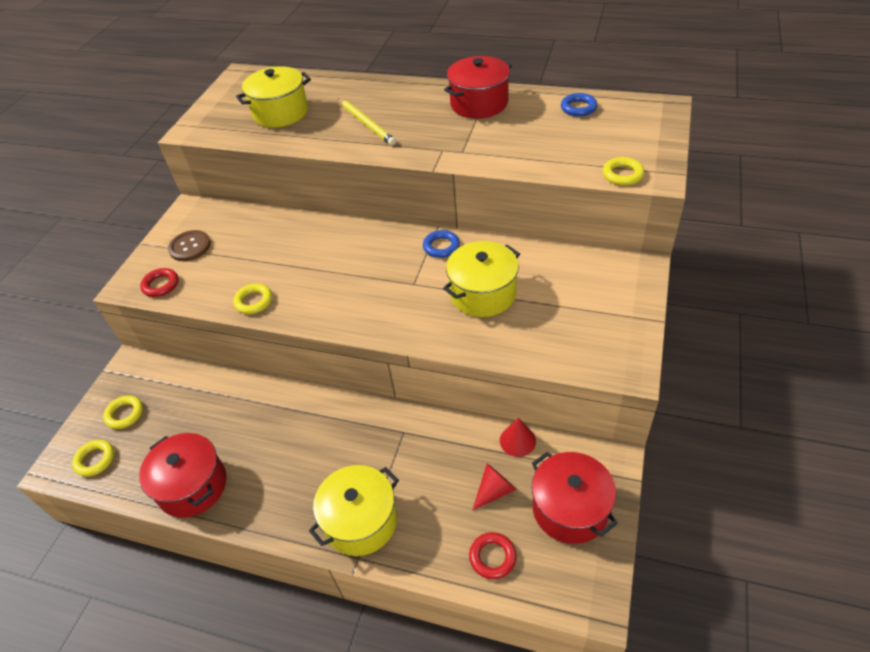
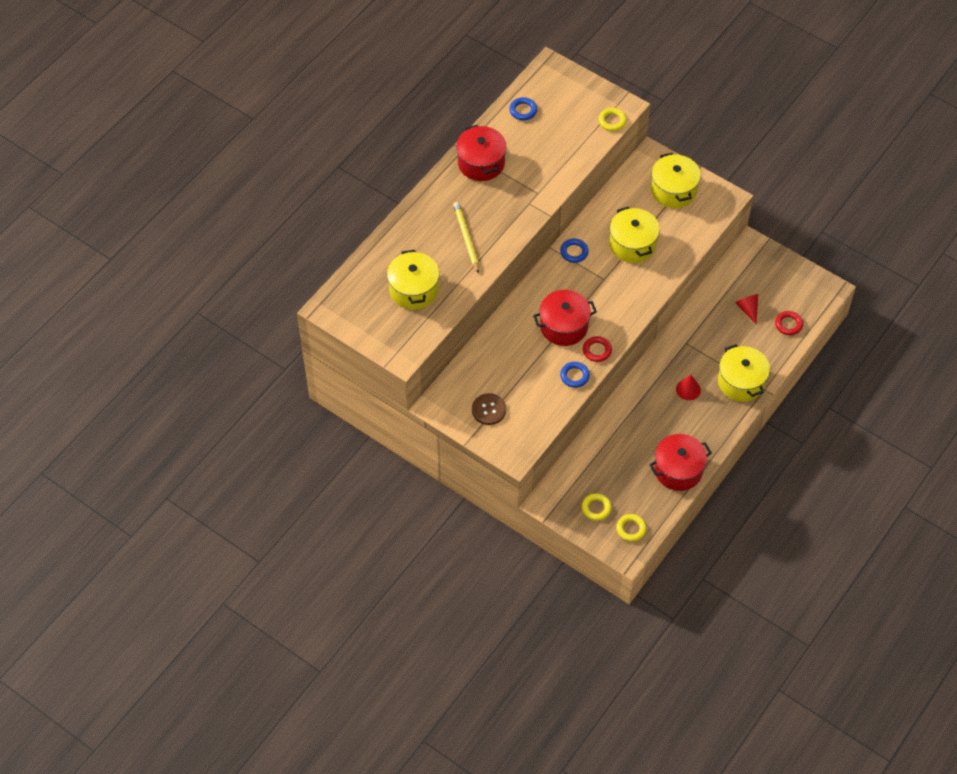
camera: 75 degrees left, 10 degrees up
(161, 285) = (526, 433): red ring -> red ring (597, 350)
(254, 301) = (574, 376): yellow ring -> blue ring
(366, 123) = (466, 238): yellow pencil -> yellow pencil turned 90 degrees counterclockwise
(517, 440) = (718, 285): red cone -> red cone (688, 389)
(570, 509) = (774, 278): red pot -> red pot (564, 326)
(599, 307) = (673, 190): none -> yellow pot

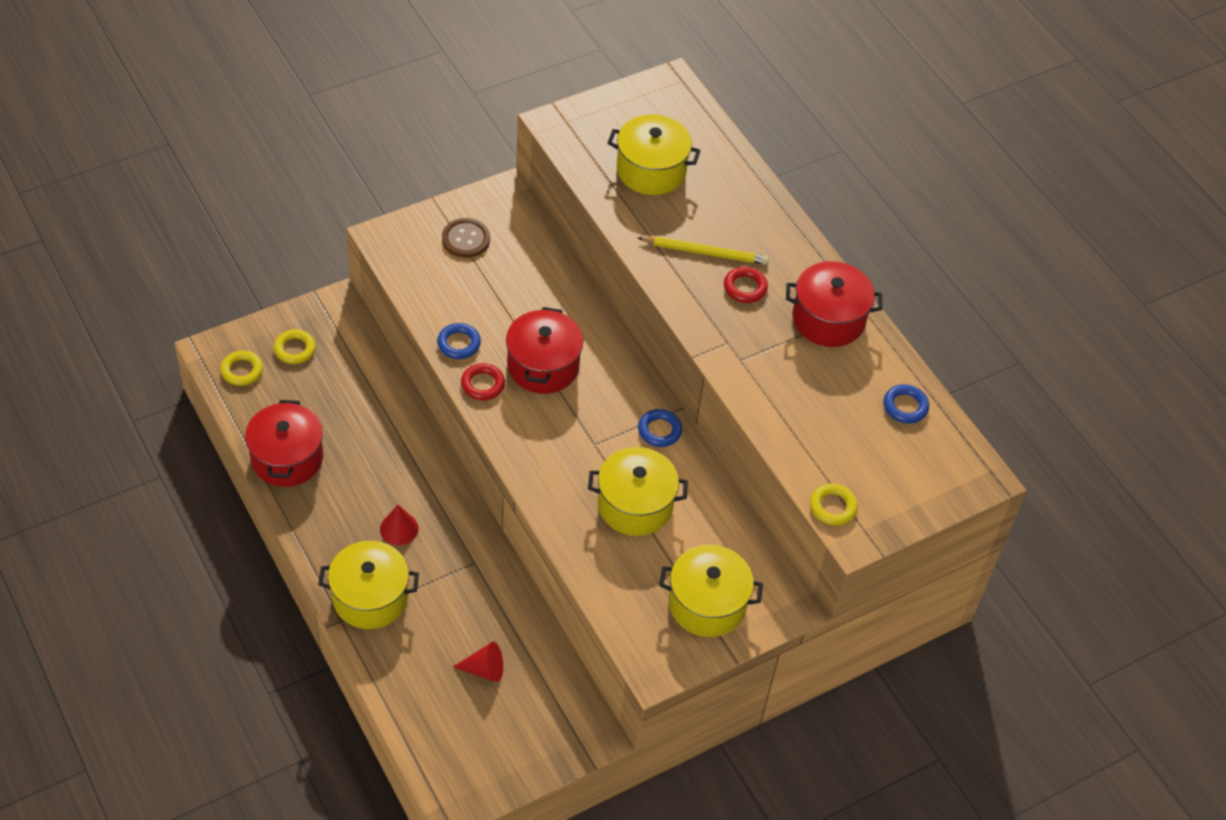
camera: 110 degrees right, 5 degrees down
(788, 324) = (427, 709): red ring -> red ring (745, 287)

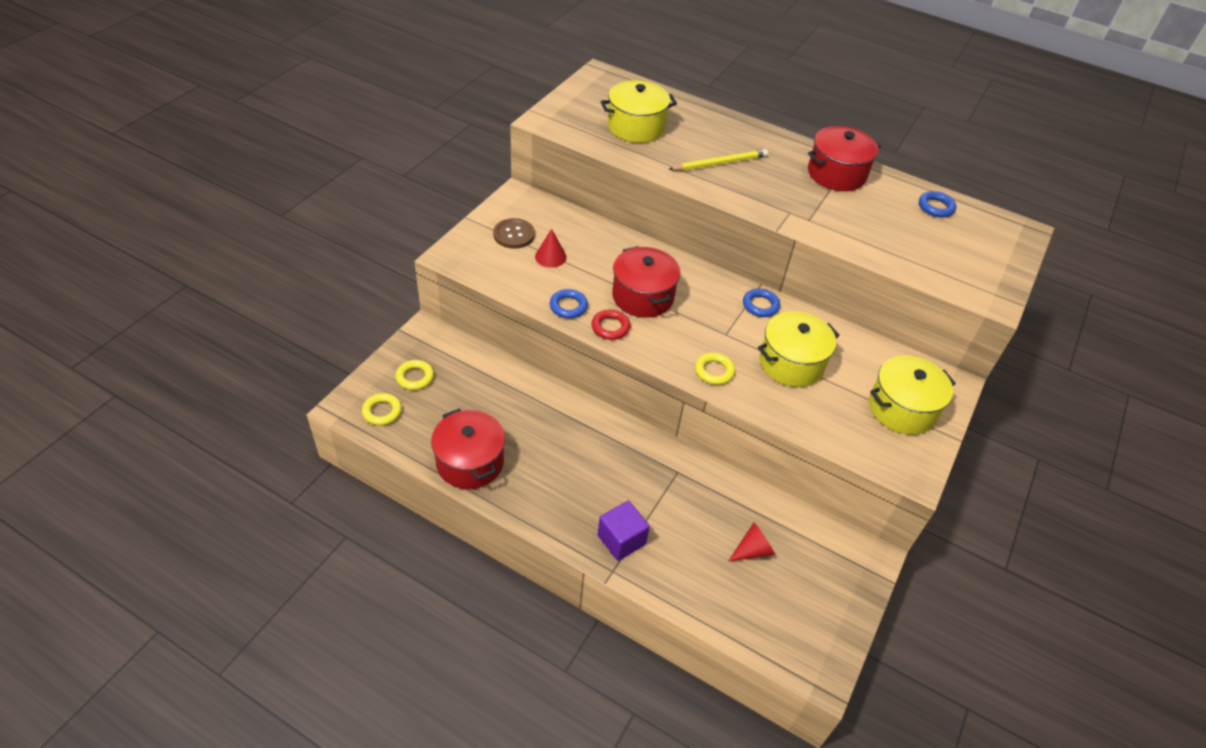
camera: 30 degrees left, 5 degrees down
(370, 597) = (621, 540): yellow pot -> purple cube
(399, 528) = (601, 474): red cone -> red cone (550, 257)
(745, 287) = (766, 175): red ring -> none
(832, 507) = (962, 288): yellow ring -> yellow ring (714, 371)

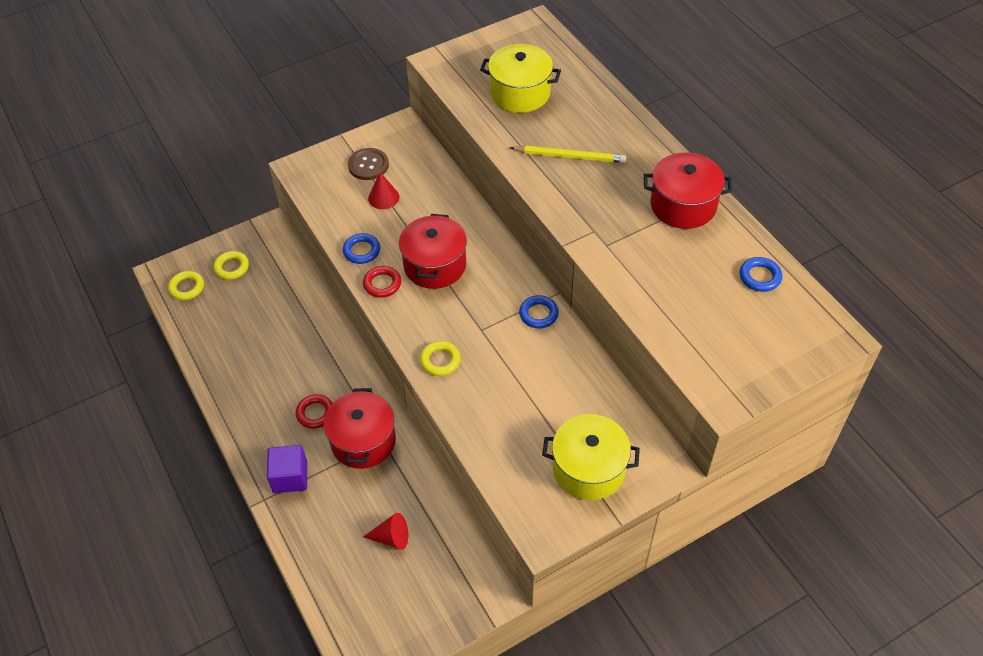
camera: 35 degrees right, 5 degrees up
(470, 462) = (222, 359): red pot -> red pot (363, 441)
(599, 474) = (315, 413): none -> red ring
(791, 363) = (519, 381): yellow pot -> none

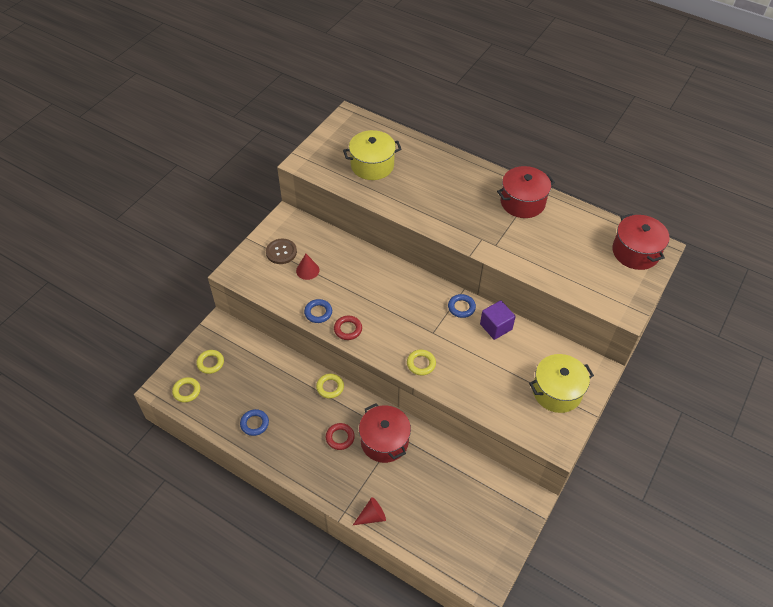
camera: 30 degrees left, 0 degrees up
(290, 477) = (352, 488): purple cube -> purple cube (496, 327)
(343, 351) = (330, 387): none -> yellow ring
(391, 538) = (445, 495): red cone -> red cone (372, 516)
(435, 265) = (374, 302): red pot -> red pot (635, 252)
(570, 156) = (433, 196): yellow pencil -> none
(760, 277) = (595, 230): blue ring -> blue ring (254, 424)

